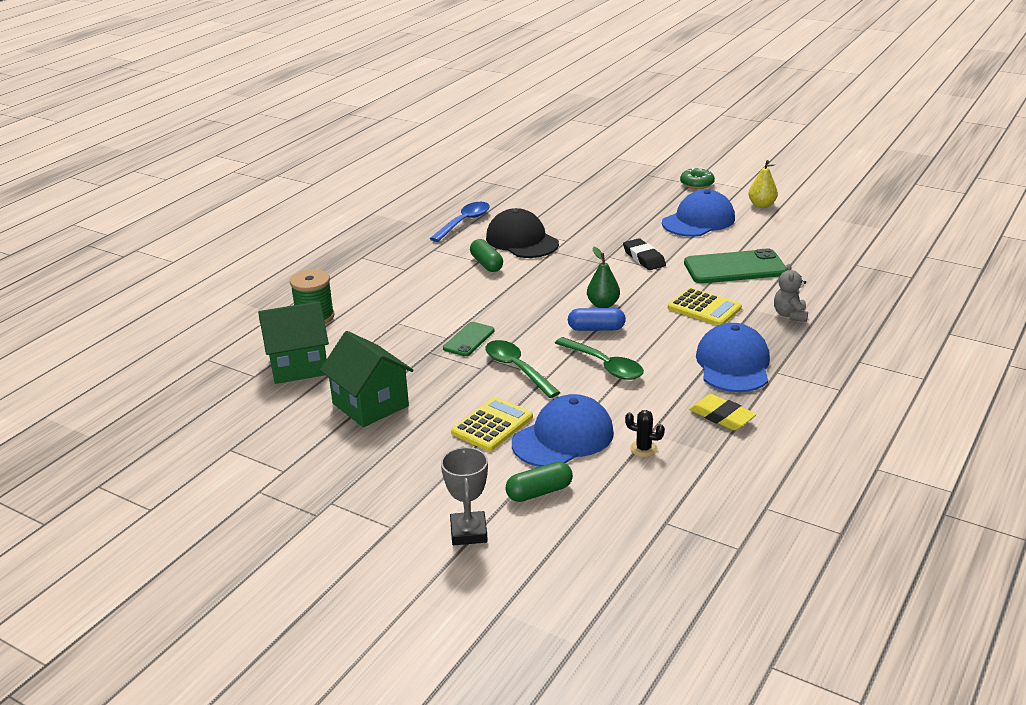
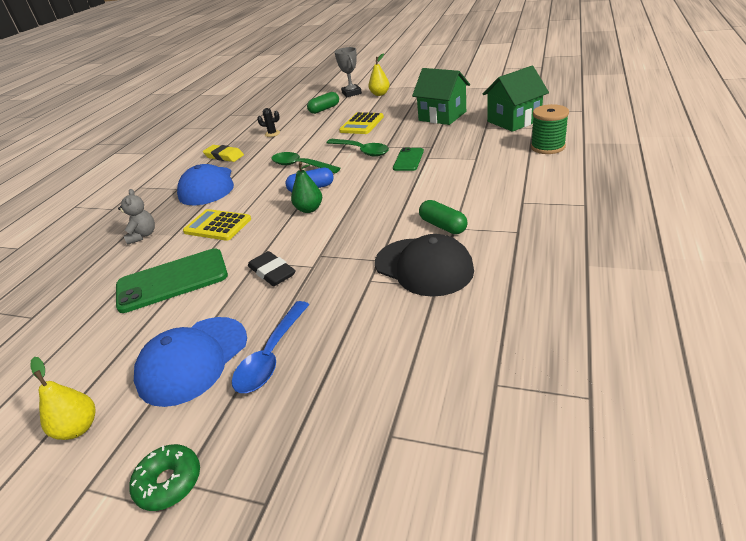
camera: 170 degrees right, 5 degrees up
(419, 506) = (380, 94): none -> yellow pear
(464, 222) = (520, 281): blue spoon -> blue spoon (271, 356)
(563, 438) = (318, 128): blue cap -> none

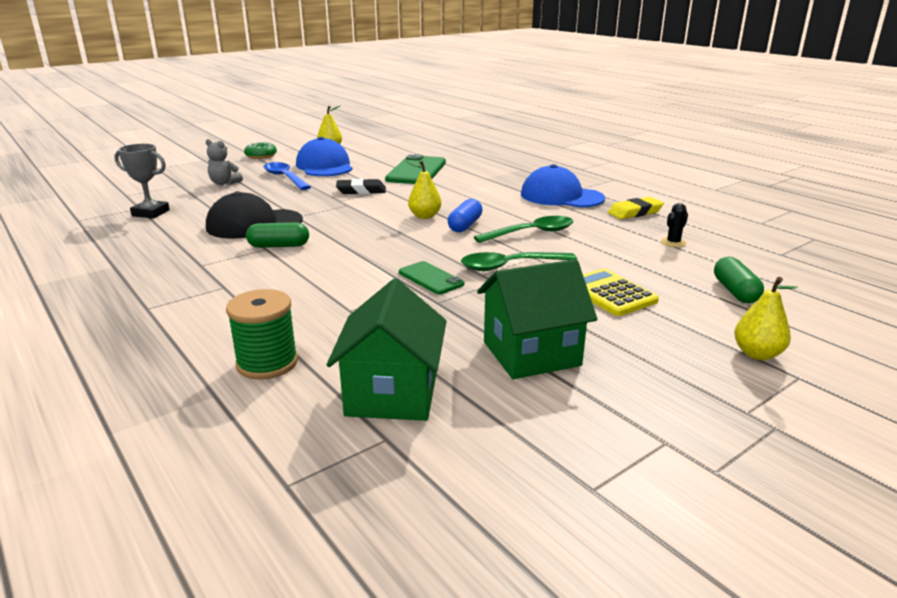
camera: 120 degrees right, 10 degrees down
(143, 235) = (504, 171): grey teddy bear -> grey teddy bear (224, 183)
(217, 226) = (468, 189): yellow calculator -> none
(309, 209) = (424, 216): green pear -> yellow pear
(351, 93) = (805, 334): grey trophy -> grey trophy (150, 213)

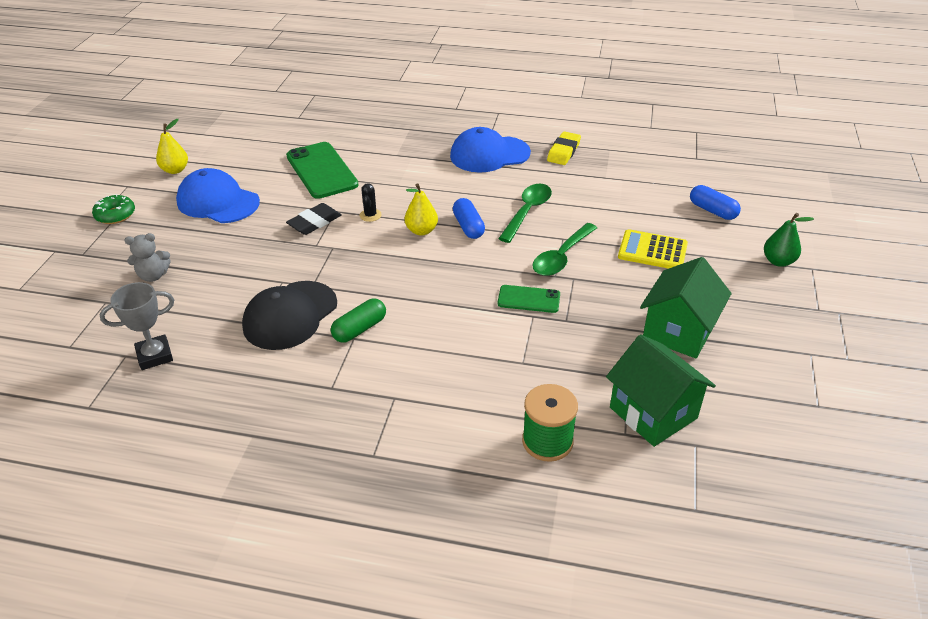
camera: 40 degrees left, 15 degrees up
(285, 178) = (206, 238): blue spoon -> none
(673, 243) = (627, 177): black cactus -> black cactus (370, 215)
(735, 291) = (712, 211): green capsule -> blue capsule
(757, 354) = (778, 261): yellow pear -> green pear

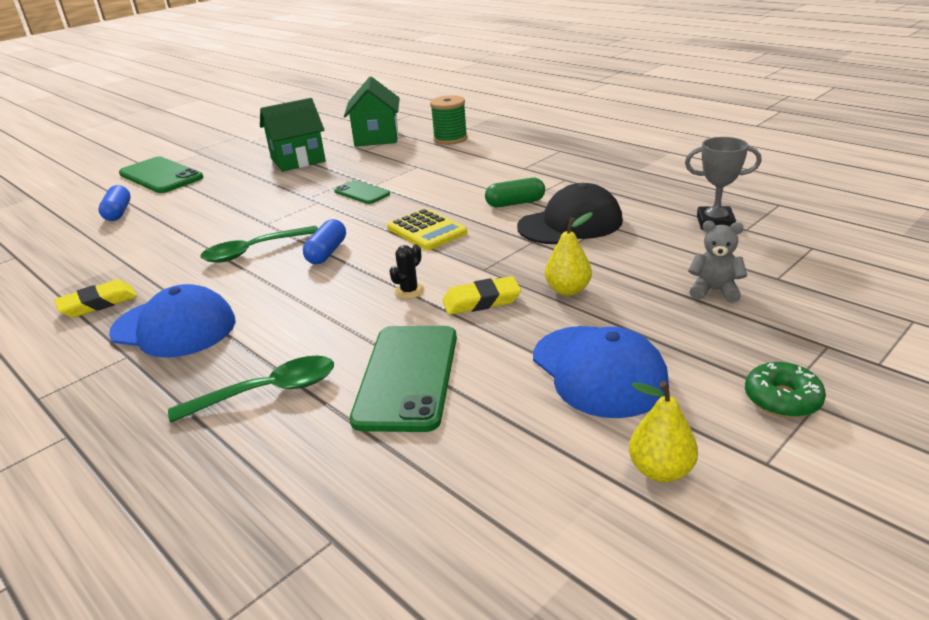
camera: 145 degrees left, 10 degrees down
(314, 222) = (481, 301): black eraser -> yellow eraser
(421, 231) = (376, 261): yellow pear -> yellow pear (568, 290)
(561, 257) = (291, 211): green spoon -> green spoon (267, 392)
(652, 251) = (221, 199): yellow calculator -> yellow calculator (427, 230)
(778, 261) = (161, 176): green pear -> green phone

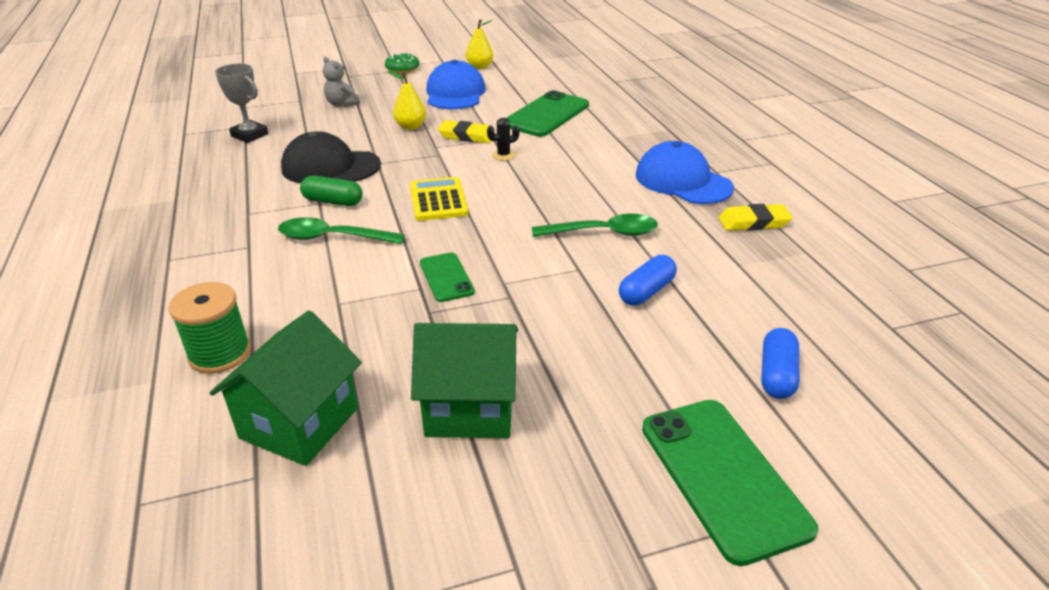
camera: 155 degrees left, 5 degrees up
(267, 392) = (625, 128): green spoon -> green spoon (332, 238)
(327, 252) = (538, 207): blue capsule -> blue capsule (646, 291)

